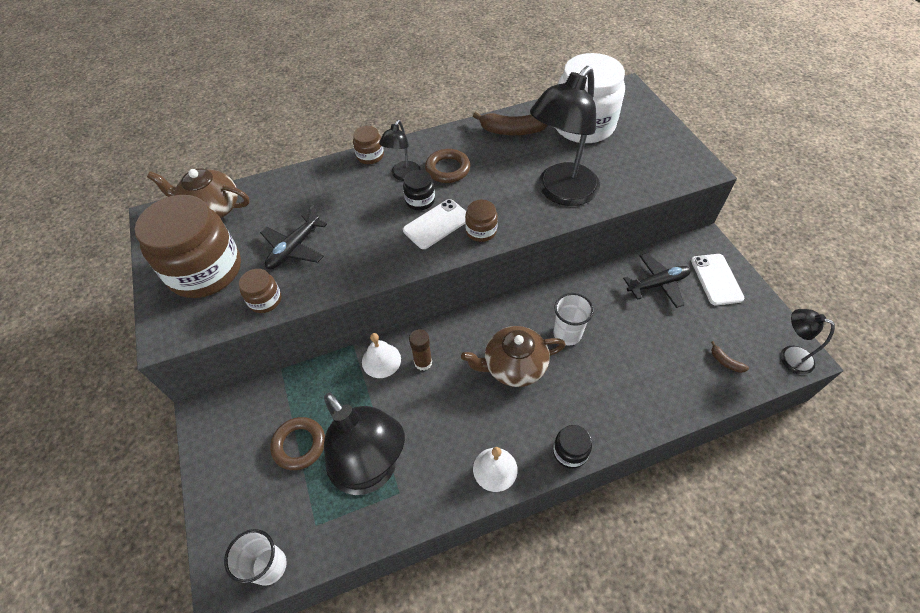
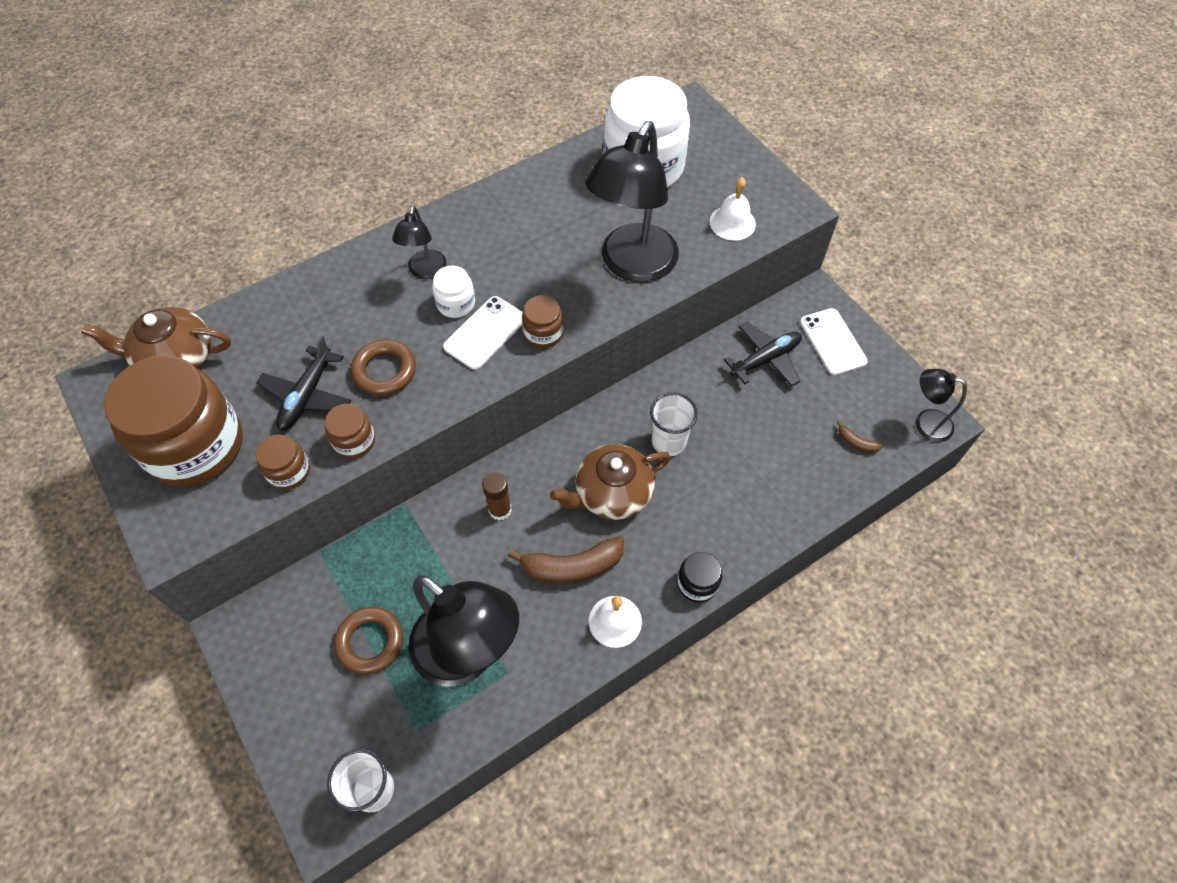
camera: 15 degrees left, 5 degrees up
(370, 156) = (373, 249): brown jar -> brown jar (354, 441)
(381, 360) = (446, 517): white bell -> white bell (732, 223)
(420, 200) = (456, 303): black jar -> white jar
(447, 169) = (481, 254): brown ring -> brown ring (384, 371)
(512, 131) = (554, 187): brown banana -> brown banana (572, 567)

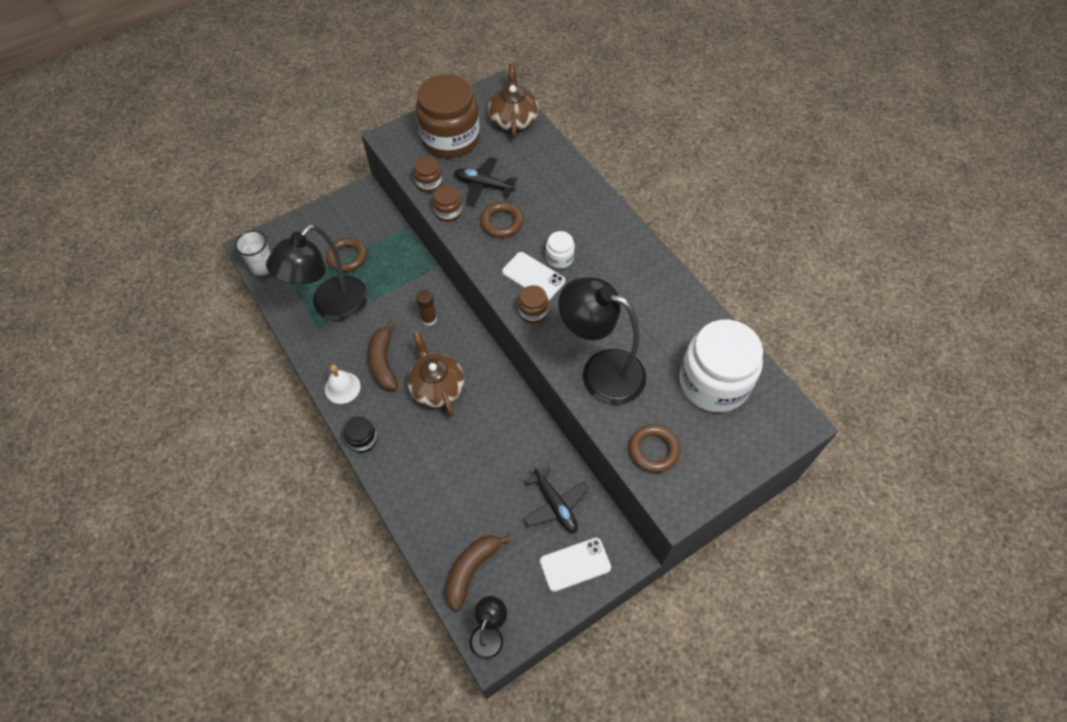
camera: 90 degrees right, 0 degrees up
(425, 271) = (588, 238): black lamp -> none
(669, 442) = (478, 426): white cup -> none
(732, 223) = (653, 450): white bell -> brown ring
(856, 442) = (471, 570): brown banana -> brown banana, size x2.14

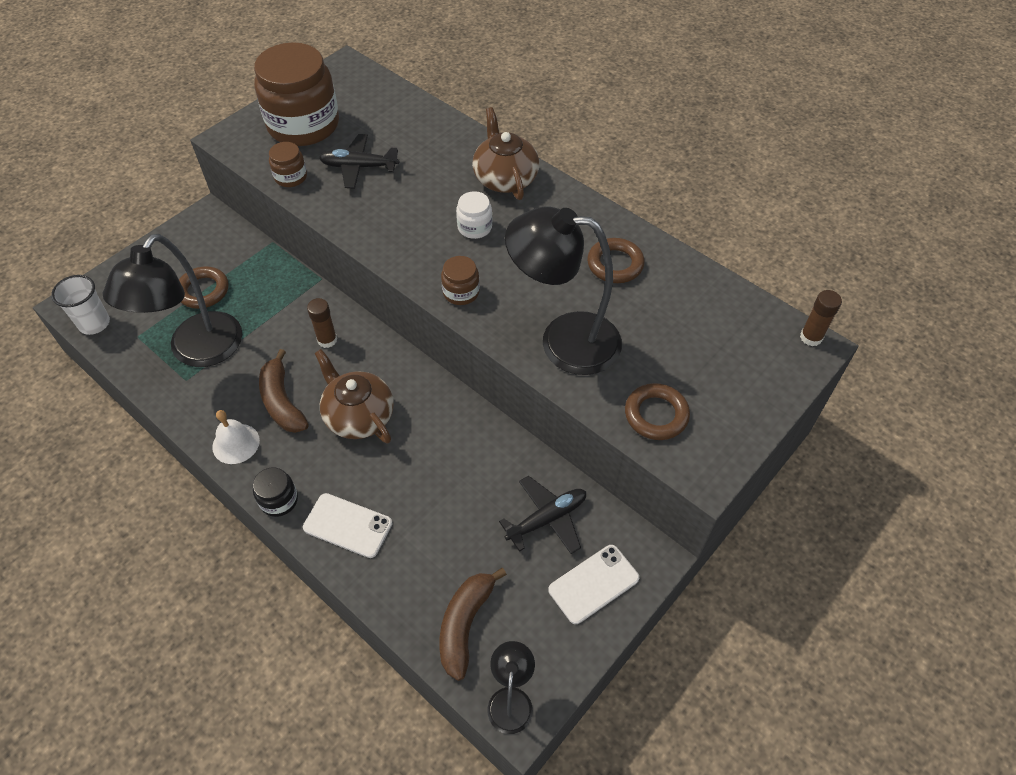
camera: 15 degrees left, 5 degrees down
(448, 212) = (324, 204): brown jar -> none
(501, 222) = (393, 203): brown ring -> brown ring (615, 264)
(513, 119) = (374, 92): brown teapot -> brown teapot (505, 178)
(533, 276) = (449, 253): white phone -> white phone (348, 525)
(555, 504) = (547, 519): black plane -> black plane turned 75 degrees counterclockwise
(714, 382) = (700, 324): white jar -> none
(800, 415) = (811, 337): none -> brown glue stick

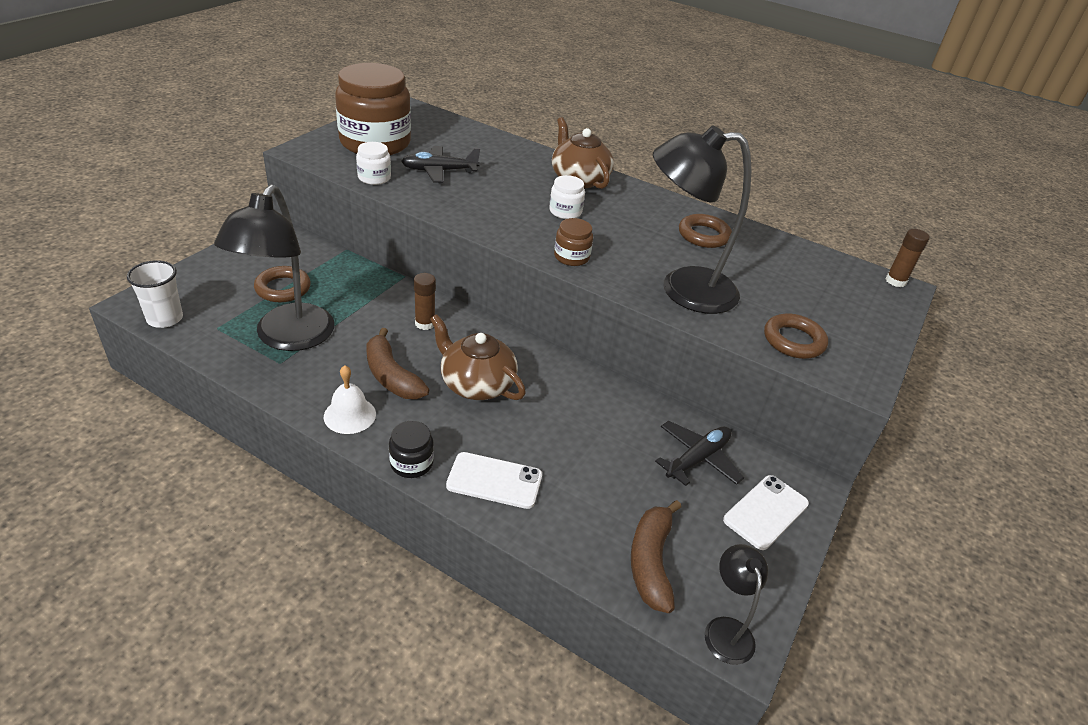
camera: 15 degrees left, 15 degrees down
(291, 177) = (374, 177): brown jar -> white jar

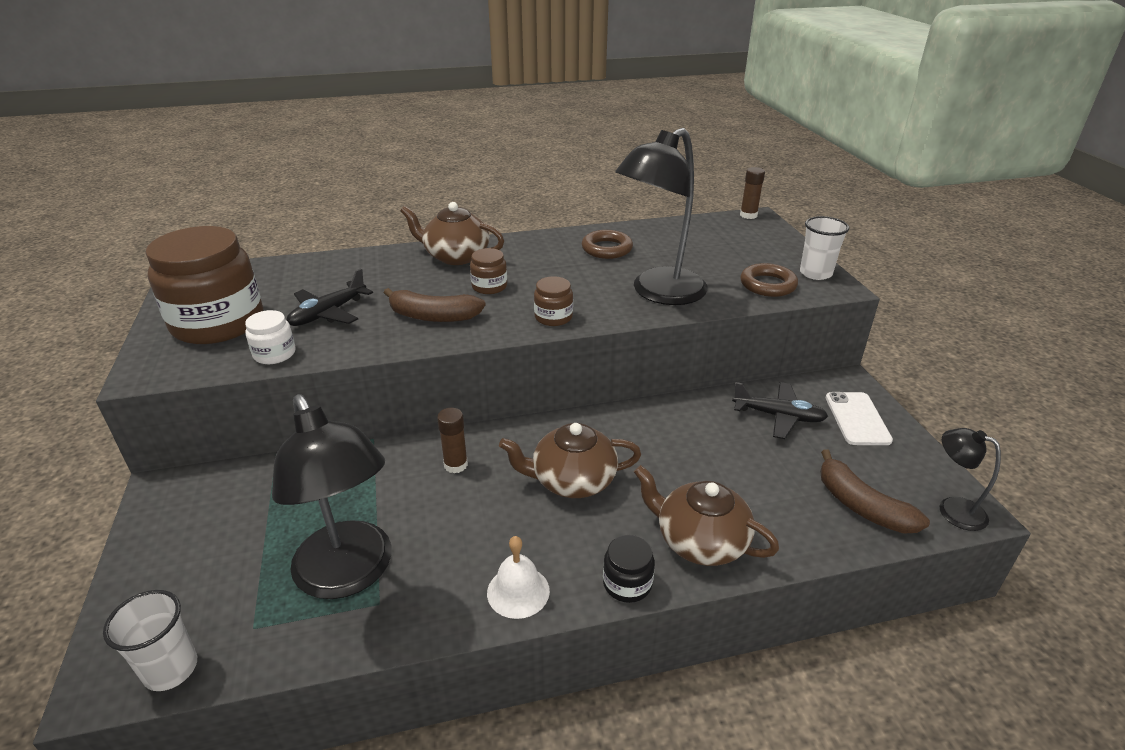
camera: 40 degrees left, 5 degrees down
(283, 288) = (267, 534): brown ring -> none
(391, 376) = (499, 529): brown banana -> brown banana (433, 316)
(494, 480) = (699, 541): white phone -> brown teapot
(565, 211) = (489, 286): white jar -> brown jar
(697, 459) = (778, 416): black plane -> black plane turned 105 degrees clockwise
(862, 361) = (815, 273): none -> white cup

